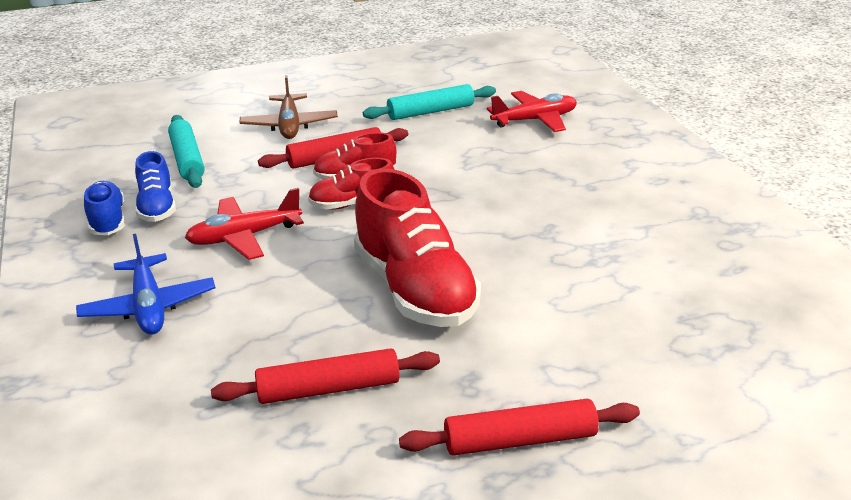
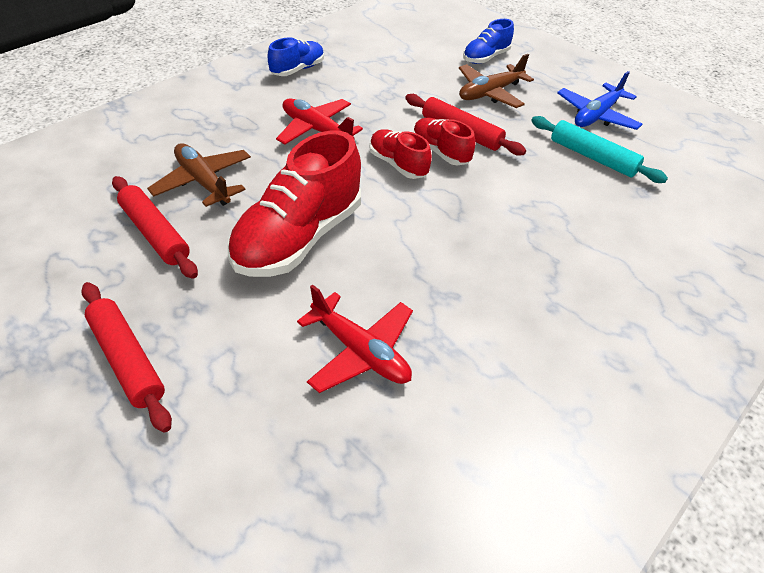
camera: 60 degrees right, 15 degrees up
(149, 306) = (212, 122): blue plane -> blue plane (596, 115)
(157, 207) = (327, 81): blue shoe -> blue shoe (485, 58)
(187, 159) = (398, 69): turquoise rolling pin -> none
(264, 335) = (203, 182): none -> brown plane
(534, 120) = (649, 229): red plane -> red plane (360, 351)

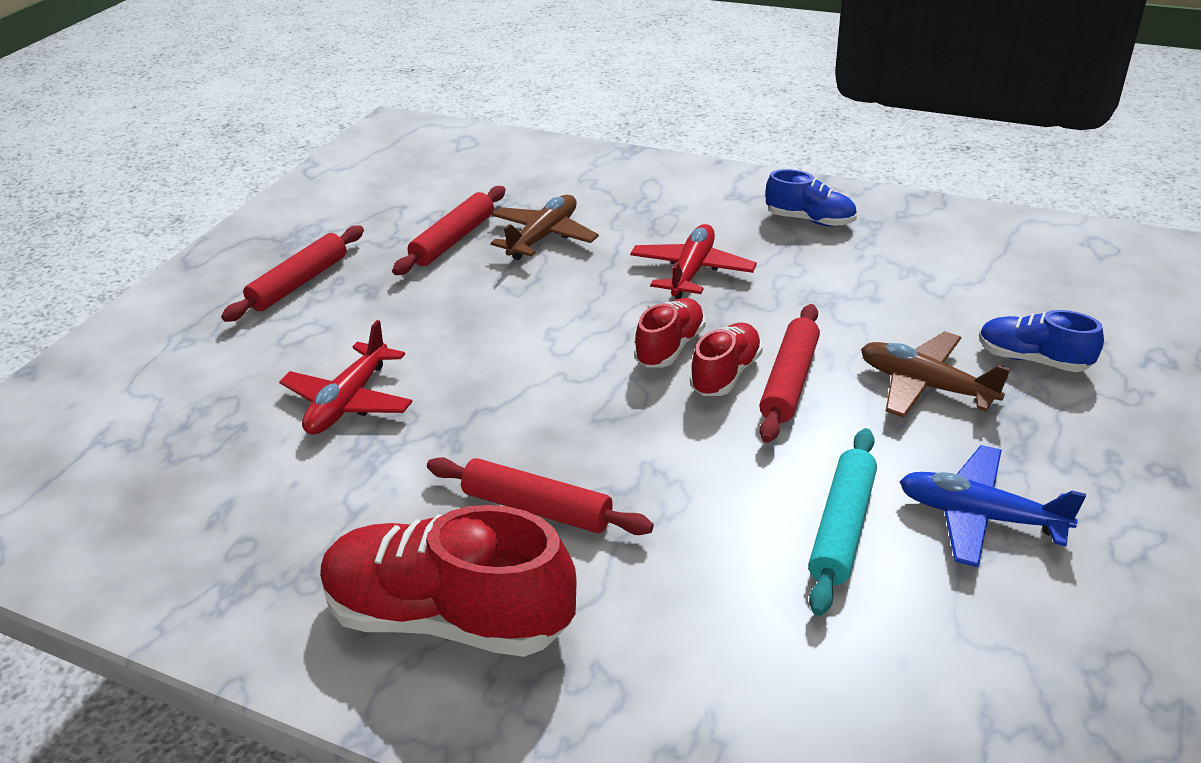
camera: 75 degrees right, 10 degrees down
(299, 238) = (492, 317): red shoe -> red shoe (449, 616)
(538, 268) = (537, 508): none -> red rolling pin

